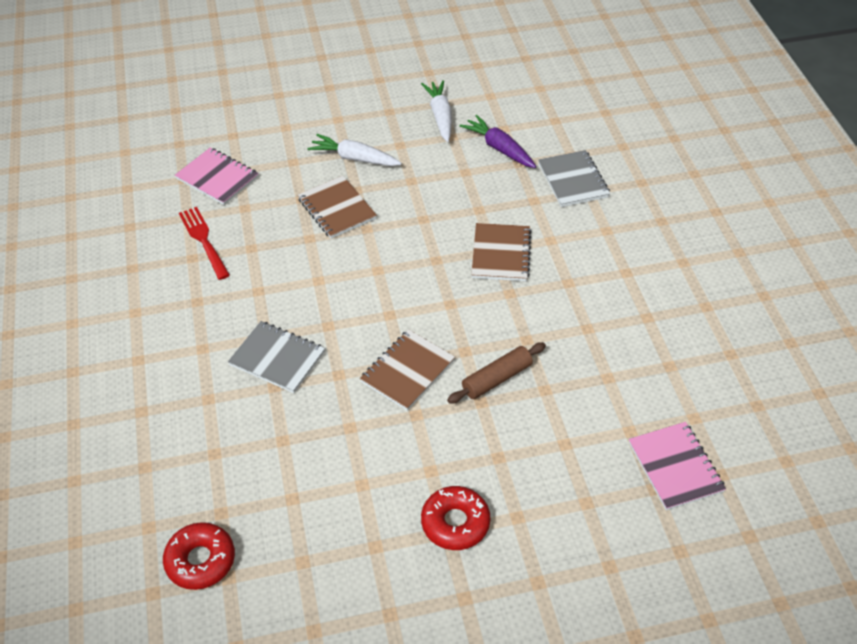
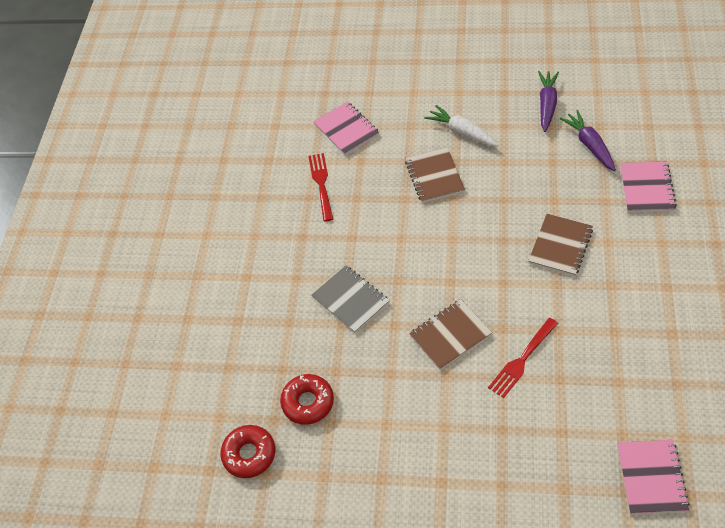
camera: 25 degrees right, 5 degrees up
(440, 116) = (547, 105): white carrot -> purple carrot
(455, 523) = (450, 477): red donut -> red donut (308, 402)
(497, 379) = (522, 360): brown rolling pin -> red fork
(573, 180) = (647, 188): grey notebook -> pink notebook

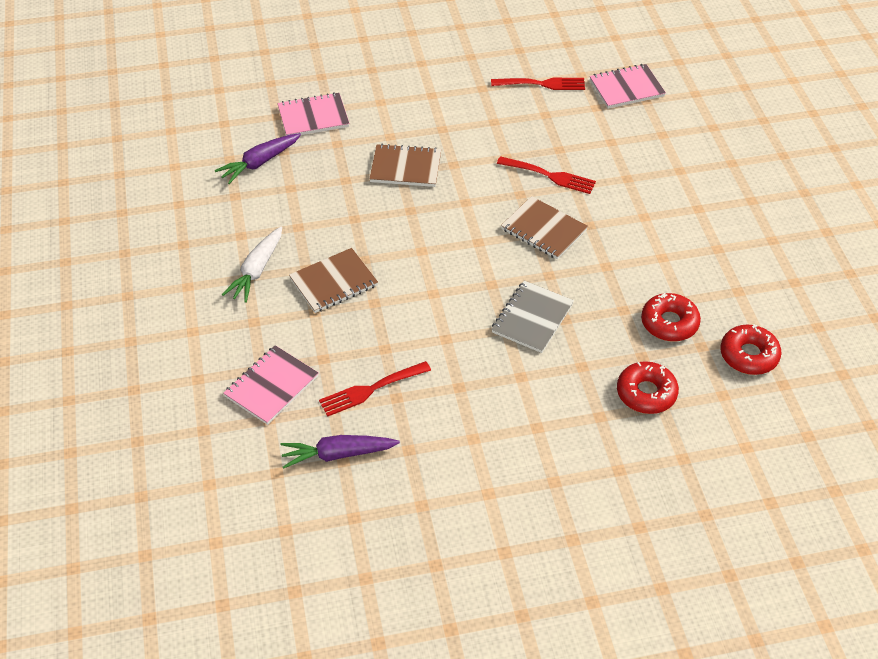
camera: 115 degrees left, 5 degrees down
(244, 360) = (646, 393): none -> red donut
(547, 105) = (201, 204): purple carrot -> purple carrot (338, 454)
(671, 392) = (542, 84): none -> red fork

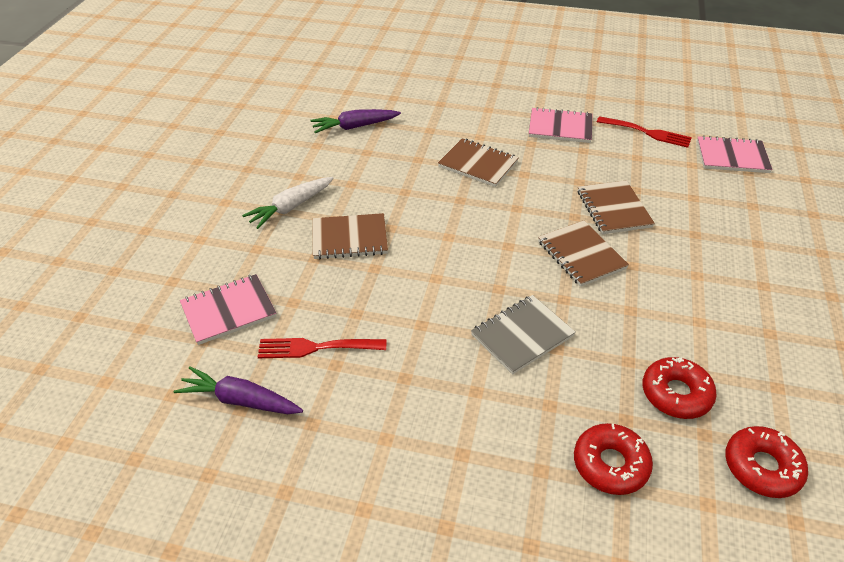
camera: 25 degrees right, 5 degrees down
(313, 117) = (423, 106): pink notebook -> pink notebook (560, 127)
(549, 176) = (613, 209): red fork -> brown notebook

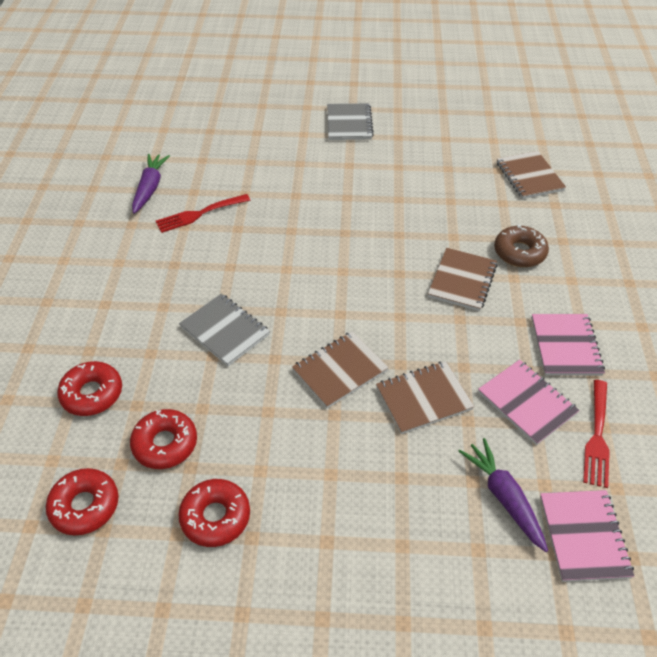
camera: 80 degrees right, 5 degrees up
(201, 200) = (349, 123): none -> grey notebook
(228, 310) = (231, 164): pink notebook -> pink notebook (527, 403)
(291, 207) = (354, 170): white carrot -> none
(316, 347) = (200, 214): red fork -> red fork turned 105 degrees counterclockwise
(349, 238) = (324, 210): brown notebook -> brown notebook (529, 177)
(355, 127) = (488, 187): purple carrot -> purple carrot (504, 498)
(449, 127) = (519, 252): none -> brown donut
(754, 357) = (215, 517): none -> red donut

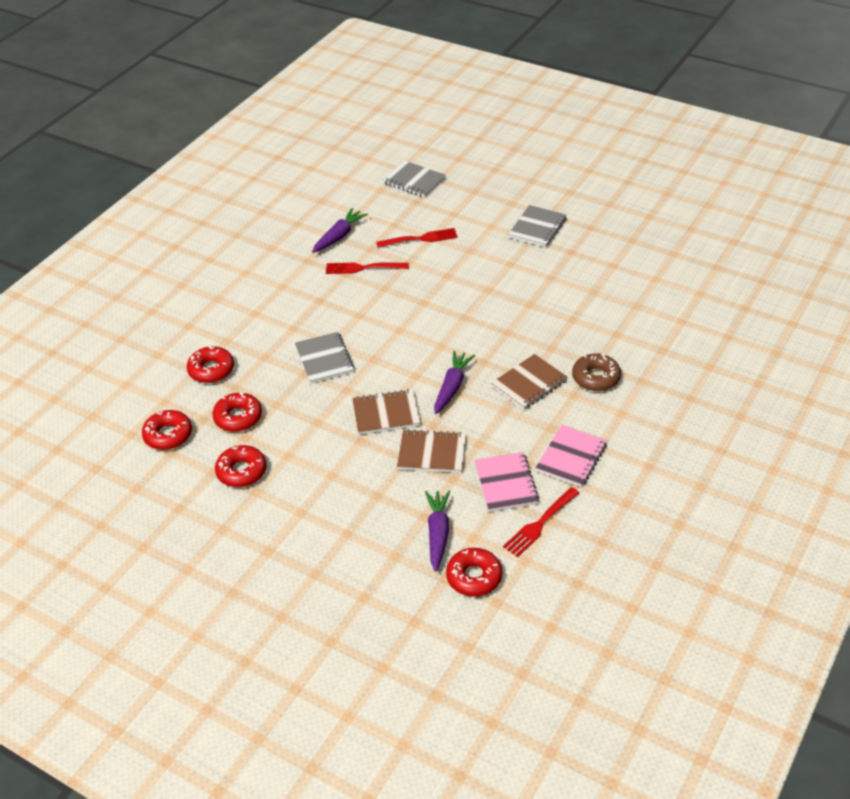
camera: 30 degrees right, 5 degrees down
(193, 111) = (414, 181): none -> grey notebook
(240, 166) = (420, 239): none -> red fork
(388, 313) = (452, 387): none -> purple carrot
(529, 177) = (660, 320): brown notebook -> none
(584, 536) = (474, 577): pink notebook -> red donut

